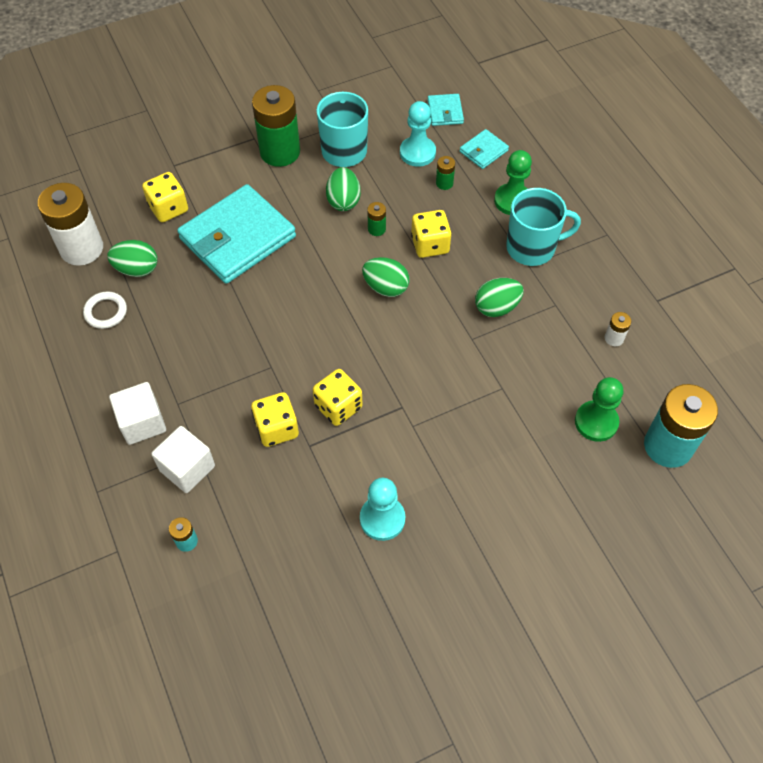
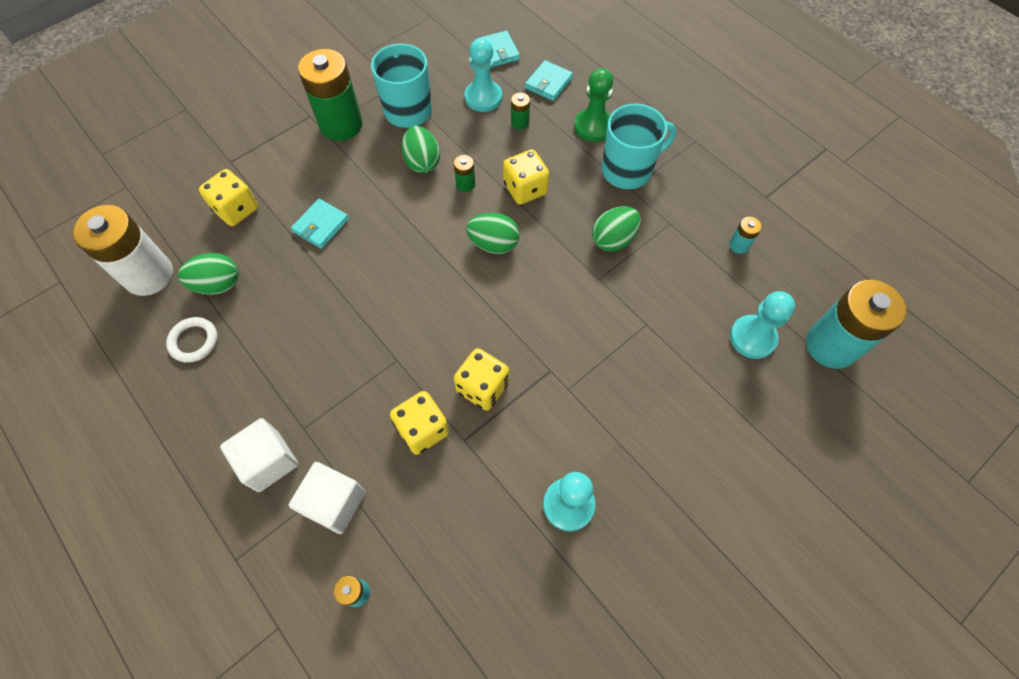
camera: 15 degrees left, 5 degrees up
(238, 238) = (321, 225): turquoise wallet -> turquoise wallet, size x0.45
(596, 422) = (752, 338): green pawn -> turquoise pawn
(614, 338) = (739, 245): white battery -> turquoise battery

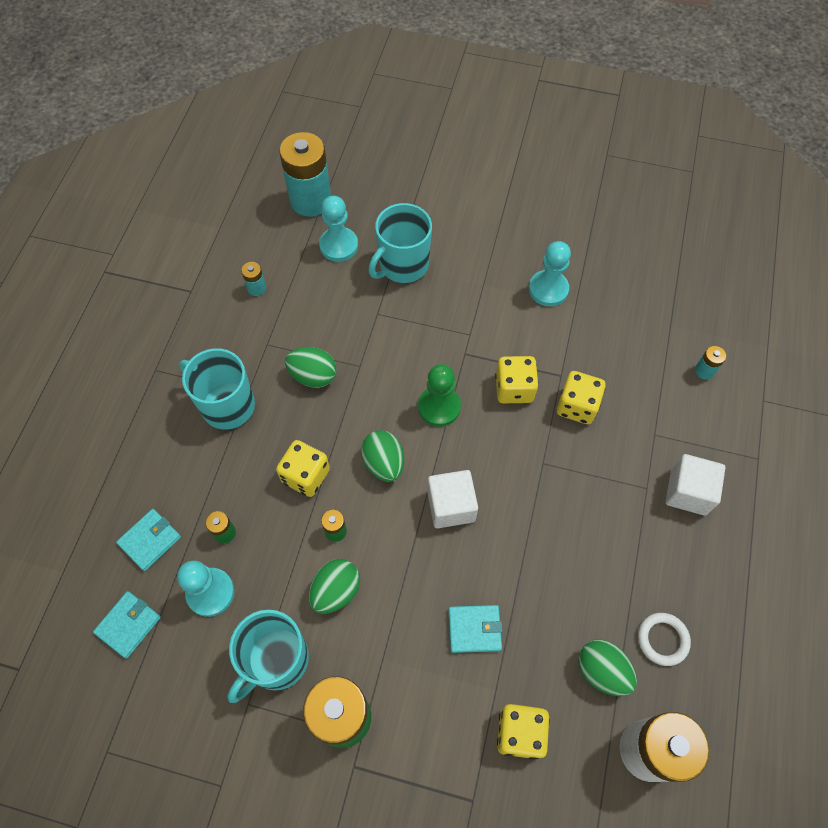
camera: 125 degrees left, 0 degrees up
(334, 503) = (671, 425): white cube -> white cube (451, 506)
(548, 83) = (150, 540): turquoise wallet -> turquoise wallet turned 45 degrees counterclockwise
(593, 126) = (188, 463): green pawn -> green pawn (439, 407)
(691, 381) = (403, 265): none -> turquoise mug

